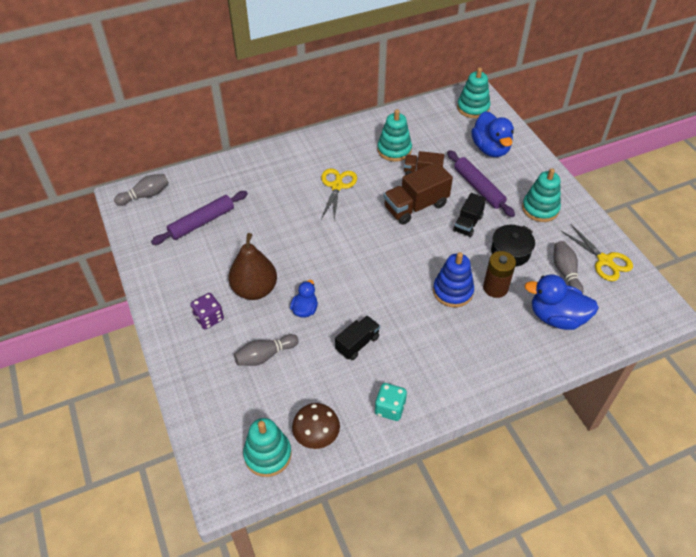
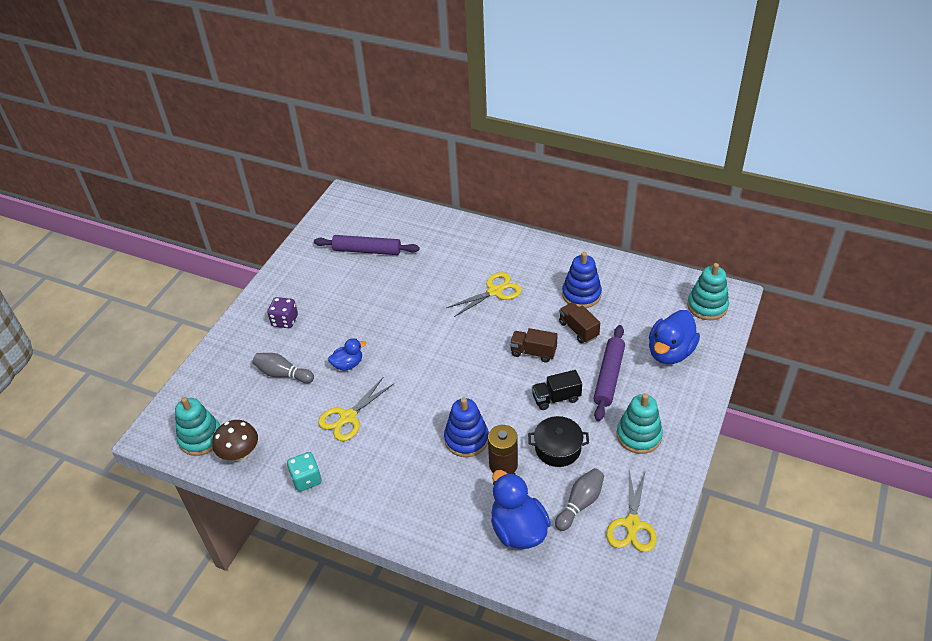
camera: 50 degrees right, 5 degrees down
(145, 195) = (358, 205): grey bowling pin -> none
(255, 289) = (336, 324): brown pear -> none
(357, 343) = (348, 417): black truck -> yellow scissors
(394, 150) = (581, 294): turquoise stacking toy -> blue stacking toy
(416, 206) = (533, 352): brown truck -> brown truck, size x0.62

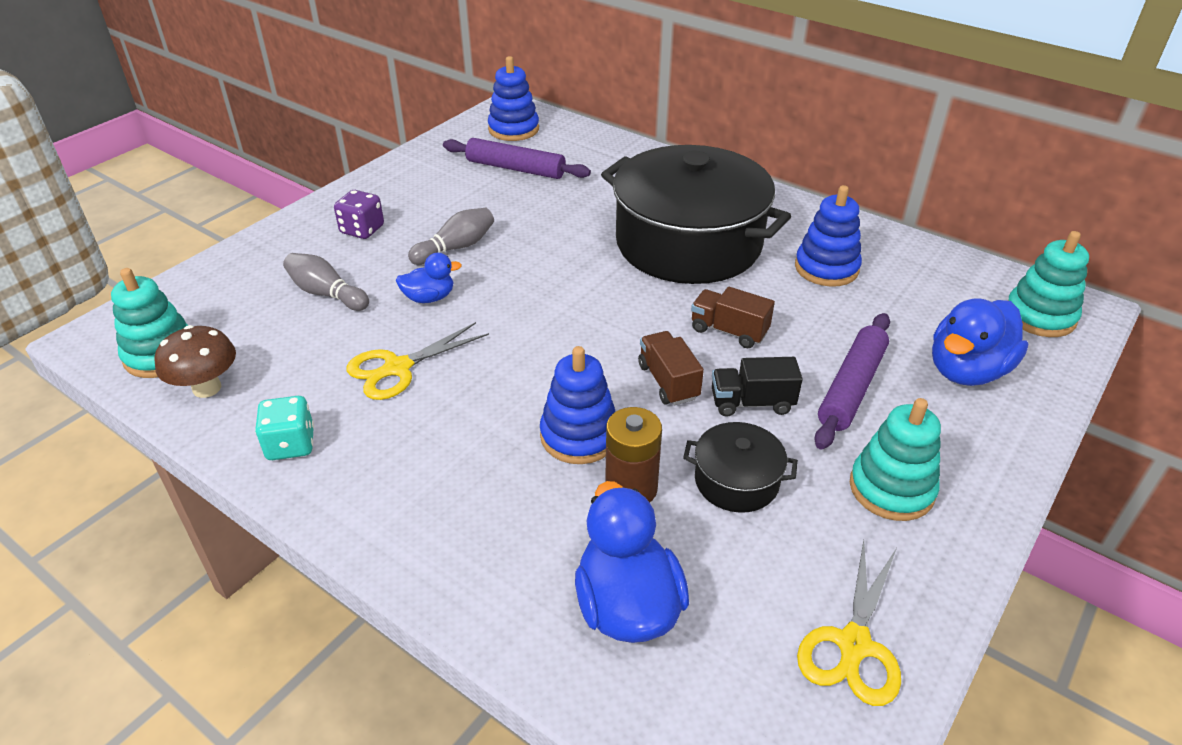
camera: 10 degrees right, 5 degrees down
(354, 216) = (513, 129): none -> blue stacking toy
(494, 291) = (688, 243): yellow scissors -> black pot
(578, 329) = (811, 313): brown truck -> brown truck (668, 381)
(580, 504) = (757, 584): grey bowling pin -> grey bowling pin (456, 248)

